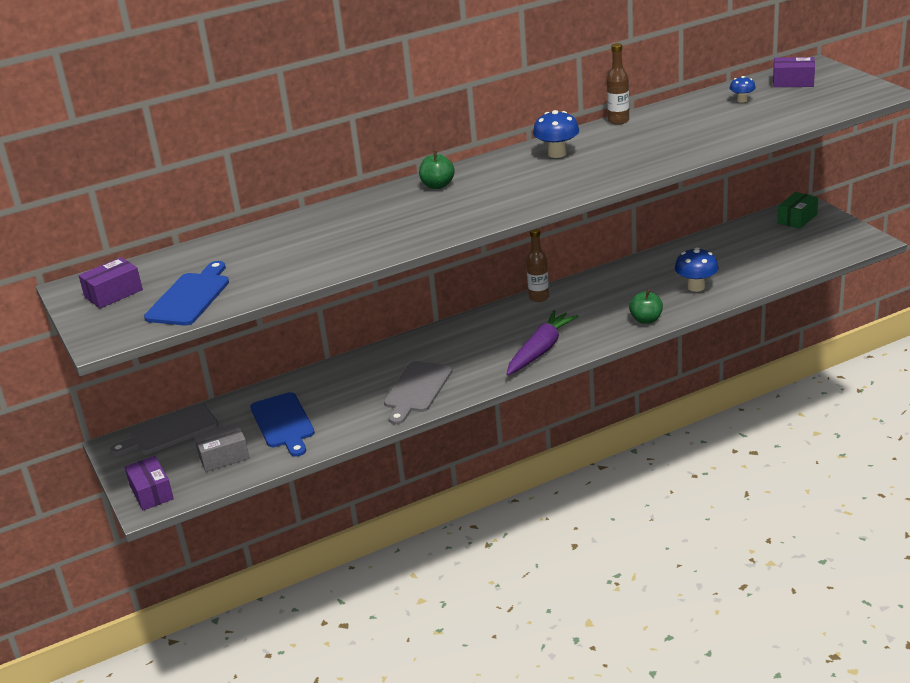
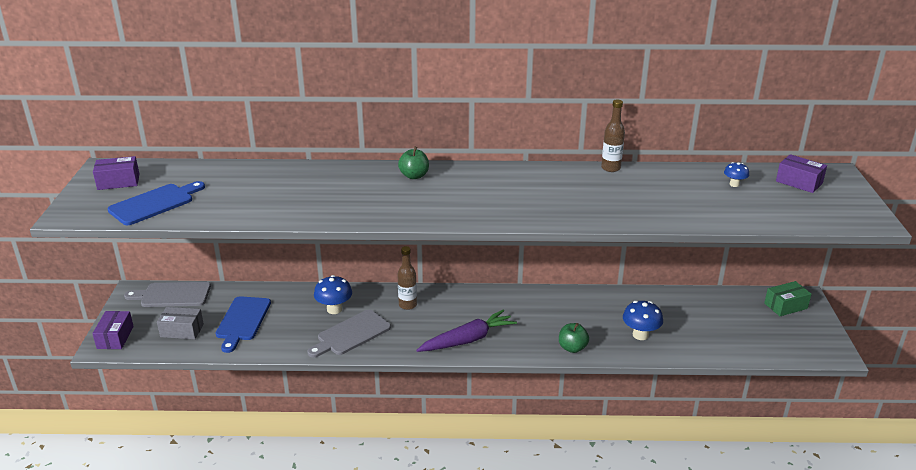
camera: 25 degrees right, 0 degrees up
(539, 297) = (510, 293): brown bottle -> brown bottle (407, 305)
(557, 154) = (530, 180): blue mushroom -> blue mushroom (334, 309)

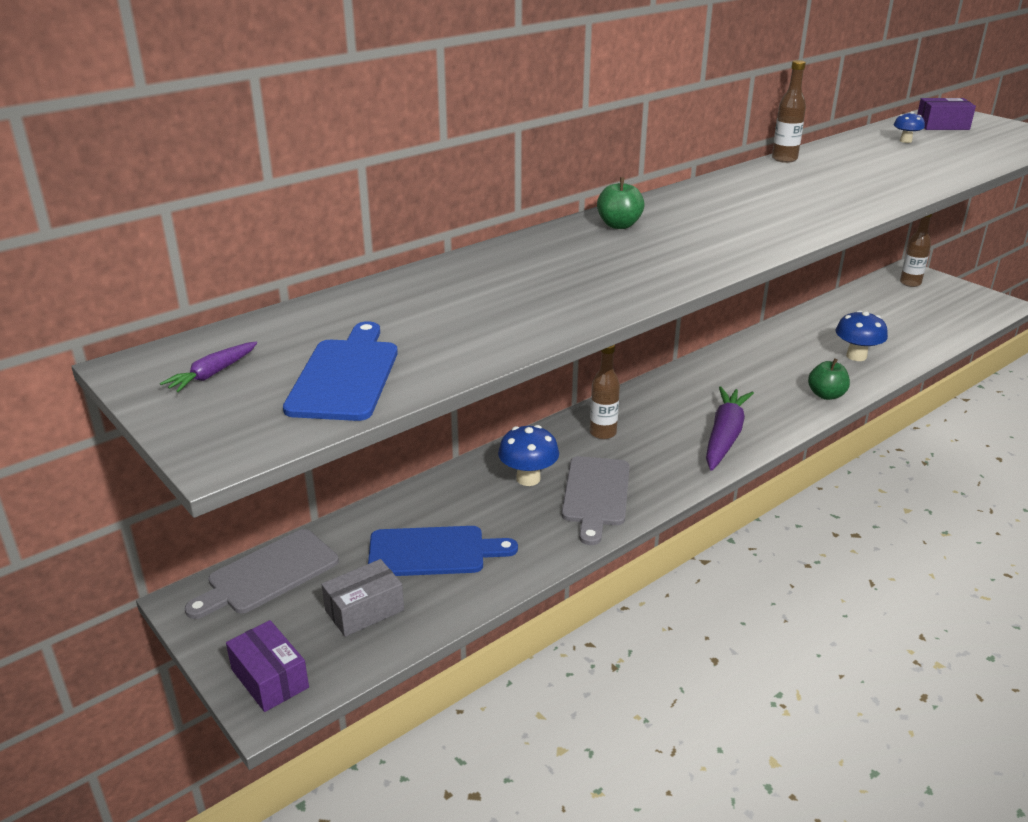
camera: 40 degrees left, 0 degrees up
(118, 182) = (212, 374): purple box -> purple carrot
(242, 321) = (433, 552): blue cutting board -> blue cutting board turned 60 degrees counterclockwise
(785, 306) = (910, 283): green box -> brown bottle

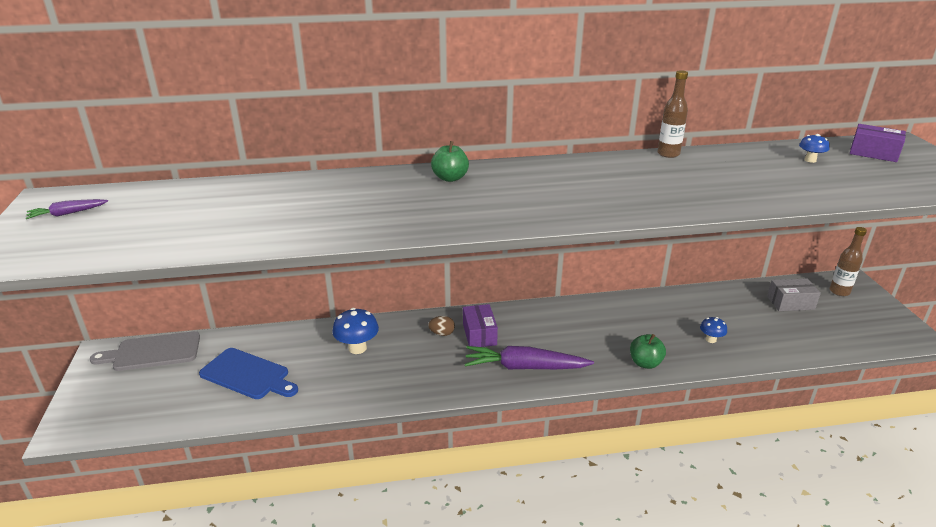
camera: 30 degrees right, 0 degrees up
(270, 678) = (83, 416): purple box -> purple box (479, 334)
(345, 376) = (121, 236): blue cutting board -> none
(364, 610) = (171, 396): grey box -> grey box (790, 303)
(596, 495) = (386, 376): grey cutting board -> none
(603, 433) = (442, 333): brown bottle -> brown egg
(724, 436) = (525, 367): purple carrot -> purple carrot turned 135 degrees counterclockwise
(856, 356) = (711, 339): blue mushroom -> blue mushroom, size x0.59

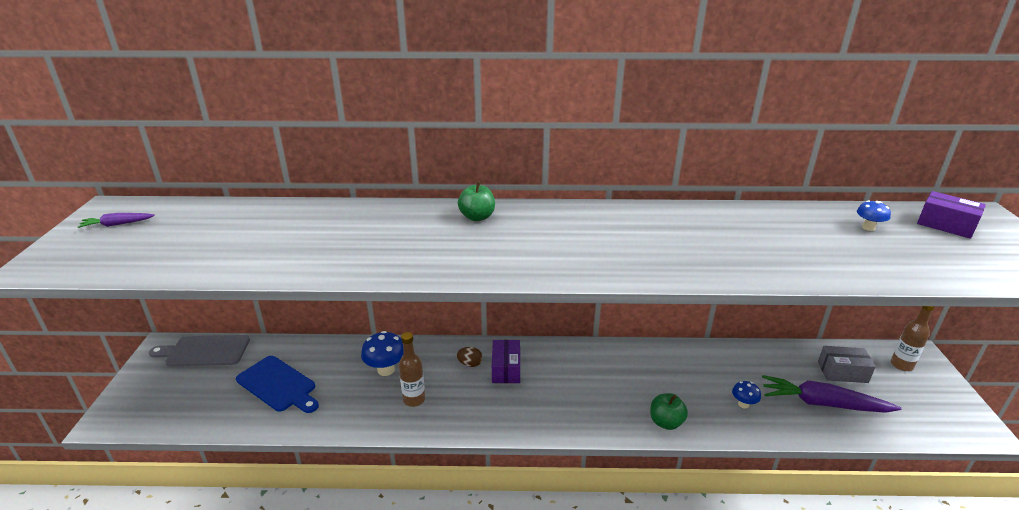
camera: 10 degrees right, 0 degrees up
(525, 367) = (540, 411): purple carrot -> purple carrot (823, 403)
(668, 154) = (712, 208): brown bottle -> brown bottle (414, 400)

